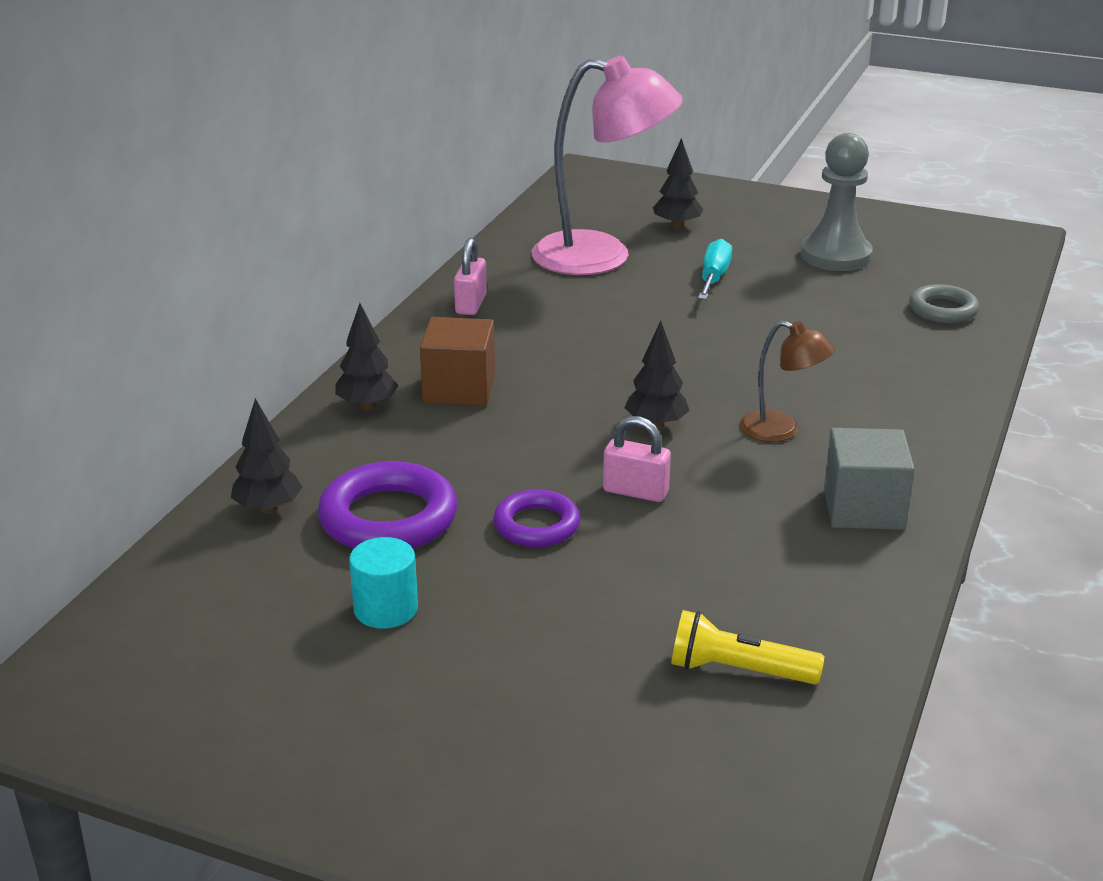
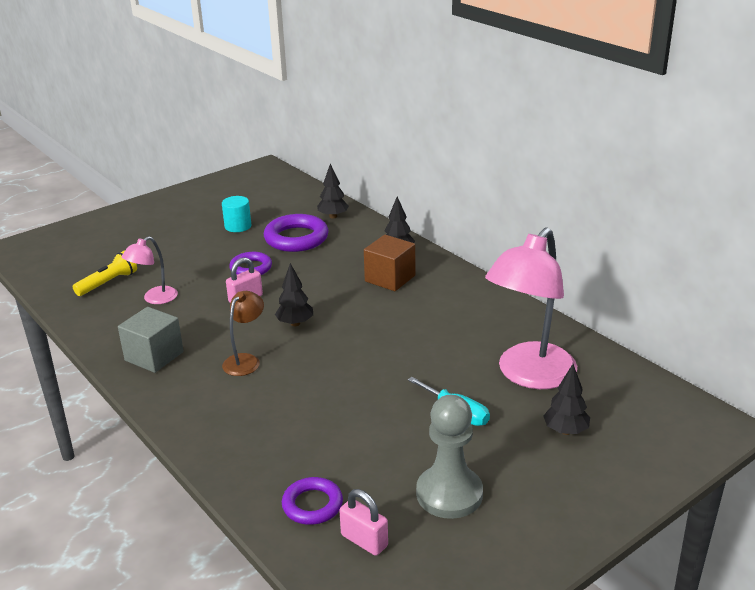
camera: 120 degrees right, 0 degrees up
(471, 304) = (490, 306): pink padlock -> pink padlock (364, 540)
(729, 585) = (154, 299): none -> pink lamp
(781, 430) = (245, 360): brown lamp -> brown lamp turned 150 degrees clockwise
(943, 310) = (312, 505): grey ring -> purple ring

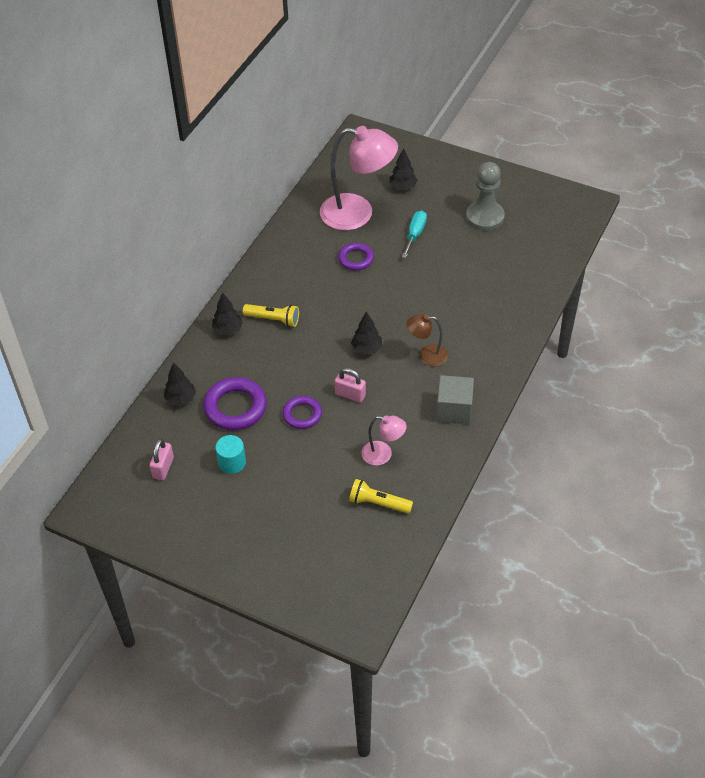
camera: 115 degrees left, 20 degrees up
(312, 505) = (530, 266): purple ring -> purple ring (356, 259)
(364, 540) = (539, 237): pink padlock -> pink padlock (163, 468)
(390, 278) = (273, 319): brown cube -> yellow flashlight

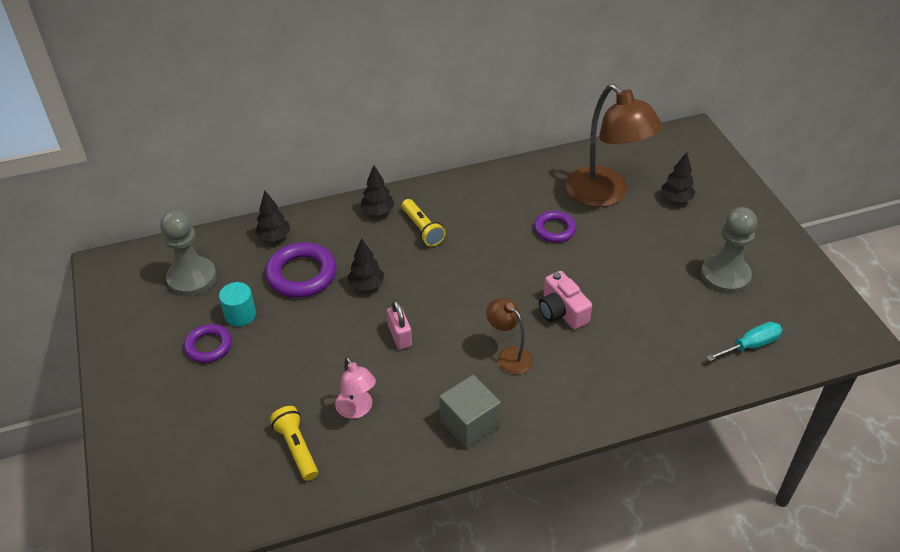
camera: 45 degrees right, 5 degrees down
(163, 468) = (192, 278): pink padlock -> grey pawn
(302, 414) = (341, 321): purple ring -> purple ring (208, 346)
(358, 214) = (605, 195): pink lamp -> brown lamp
(366, 349) = (464, 309): black tree -> black tree (366, 285)
(415, 234) = (635, 245): turquoise screwdriver -> turquoise screwdriver (750, 345)
(423, 307) = (562, 311): none -> pink camera

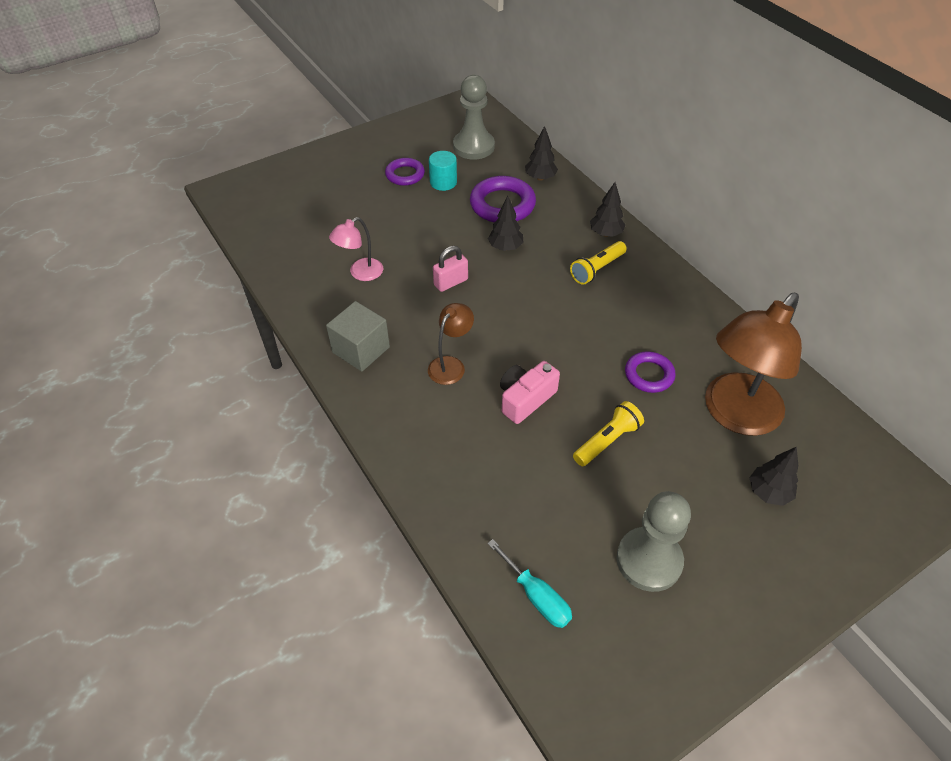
camera: 75 degrees right, 5 degrees up
(297, 448) = (315, 247): yellow flashlight -> yellow flashlight (607, 441)

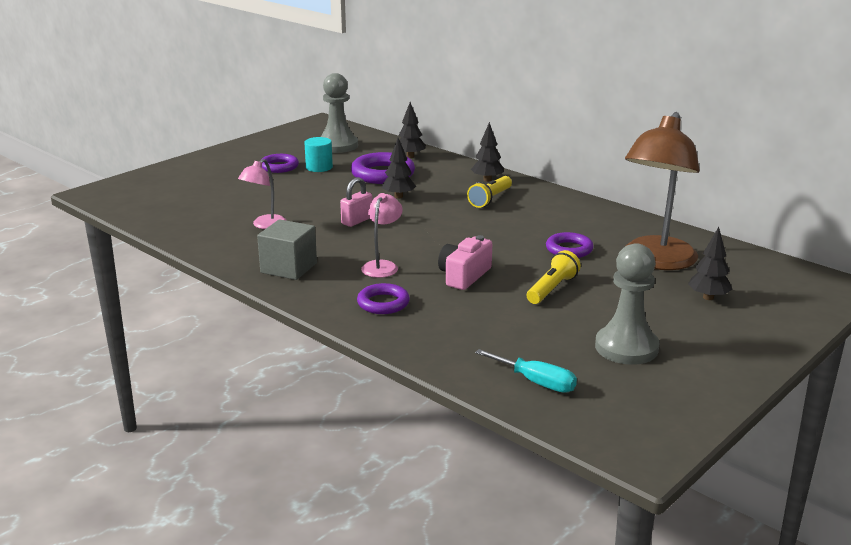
camera: 15 degrees left, 25 degrees down
(431, 428) = (383, 303): none -> purple ring
(451, 365) = (382, 266): brown lamp -> pink lamp

